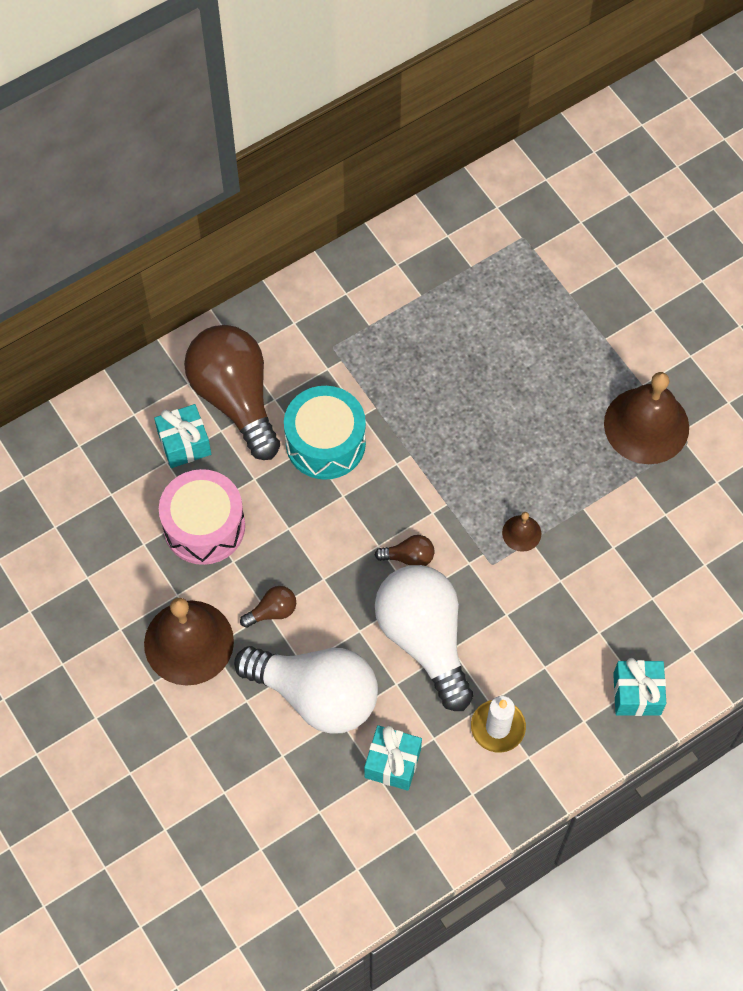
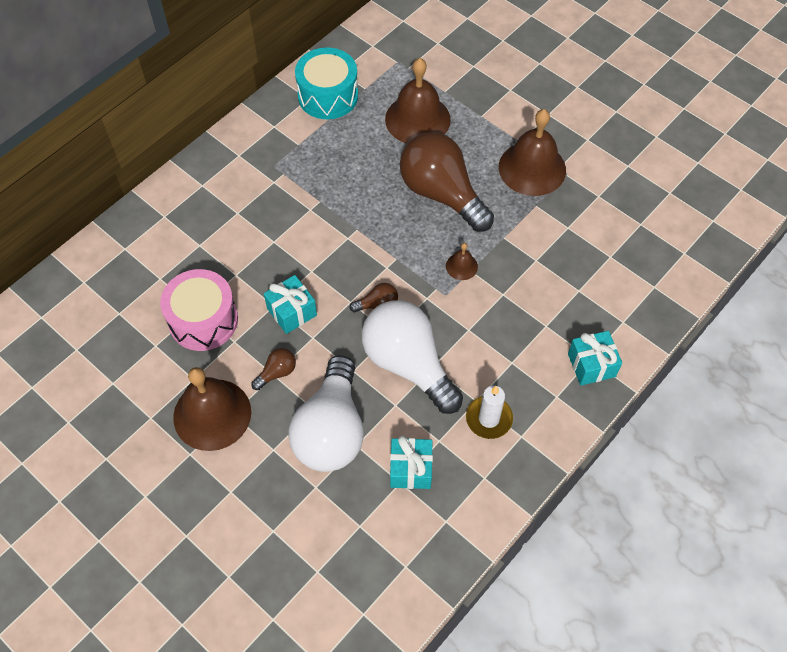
camera: 15 degrees left, 5 degrees down
(184, 444) = (171, 261): turquoise gift -> turquoise gift (292, 312)
(235, 398) = (205, 219): brown light bulb -> brown light bulb (441, 194)
(316, 695) = (331, 430): white light bulb -> white light bulb turned 90 degrees clockwise
(325, 443) = (286, 235): turquoise drum -> turquoise drum (328, 96)
(524, 325) = (417, 119): none -> brown bell

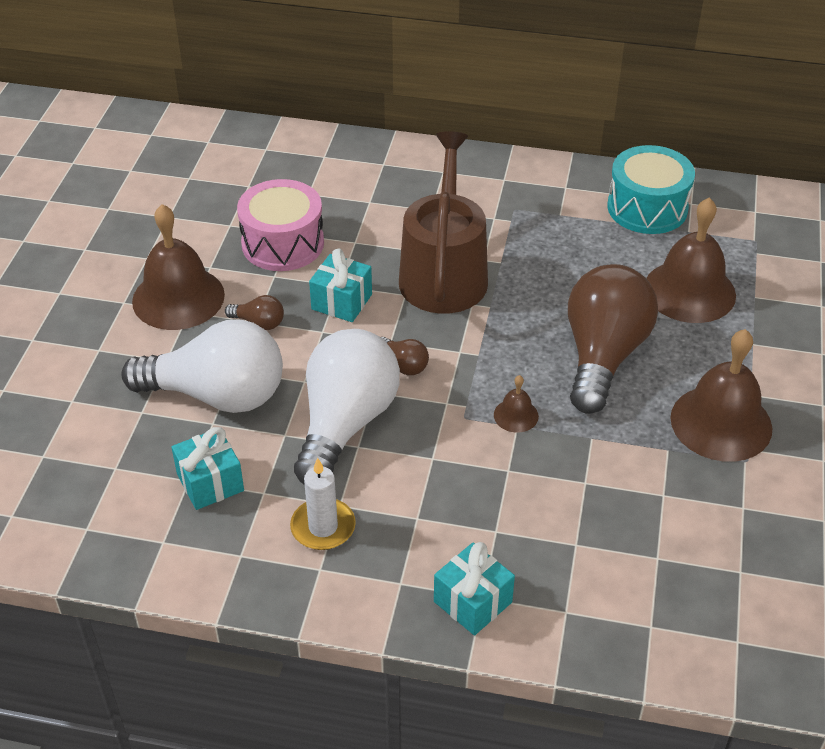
camera: 60 degrees right, 15 degrees down
(307, 238) = (444, 273): none -> brown watering can
(331, 430) = (217, 395): white light bulb -> white light bulb turned 150 degrees counterclockwise

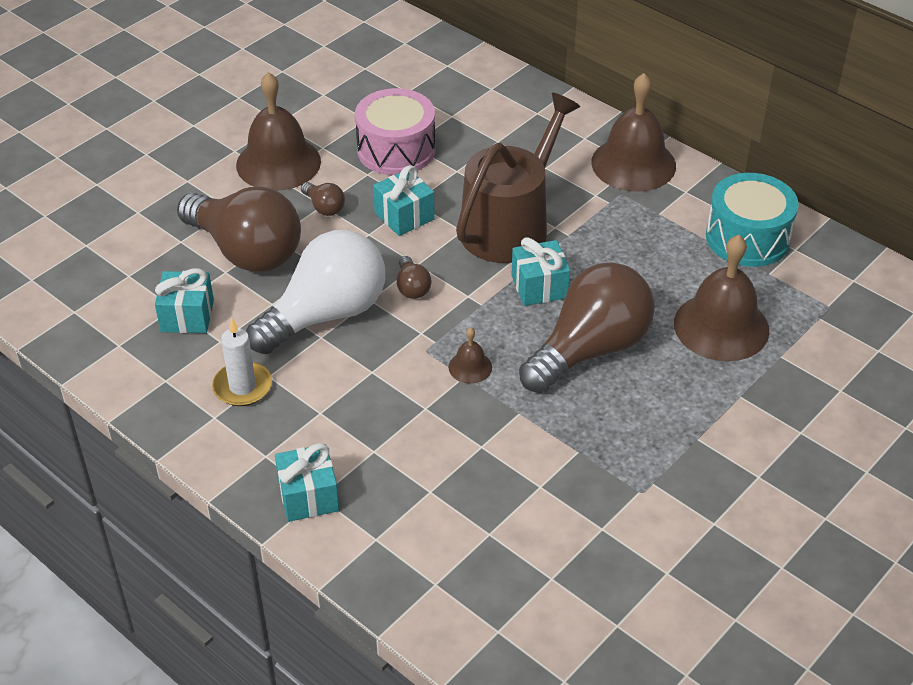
camera: 30 degrees right, 0 degrees up
(217, 395) = (246, 251): white light bulb -> brown light bulb
(514, 318) = (539, 286): none -> turquoise gift
(721, 423) = (646, 450): brown bell -> brown bell (633, 164)

